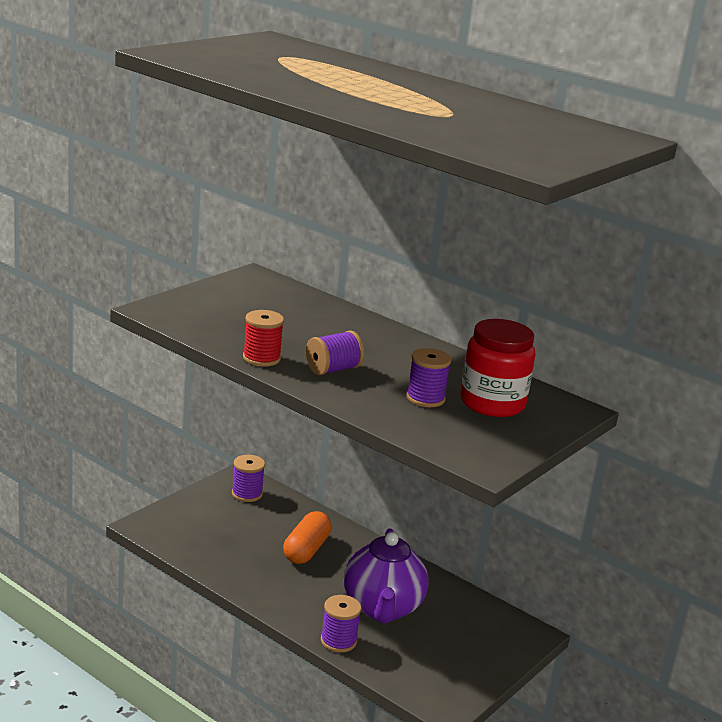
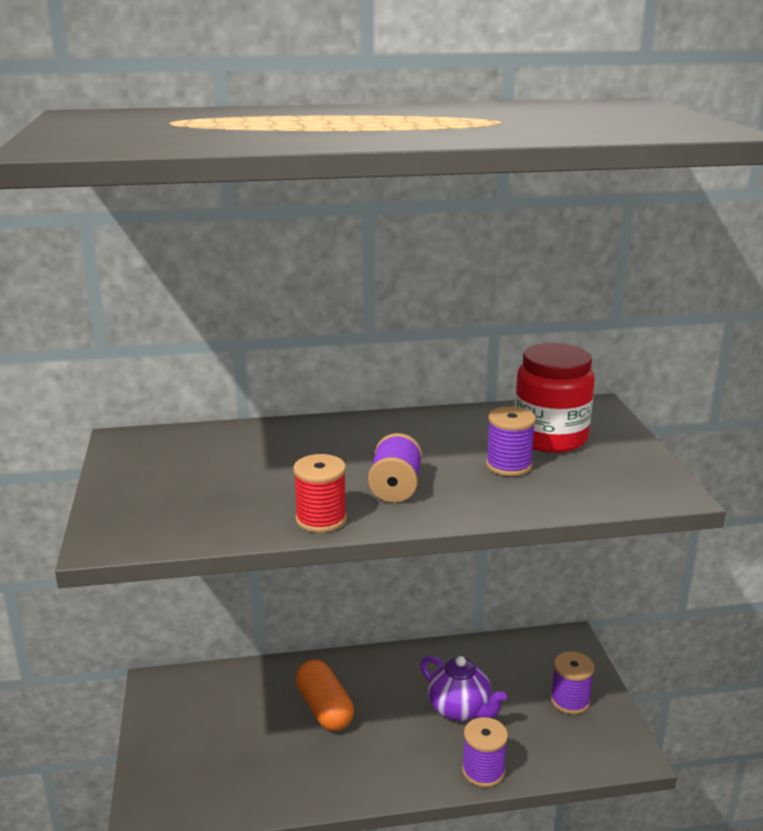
camera: 45 degrees left, 0 degrees up
(247, 494) = (189, 697): purple spool -> purple spool (570, 700)
(382, 608) = (460, 709): purple teapot -> purple teapot, size x0.66

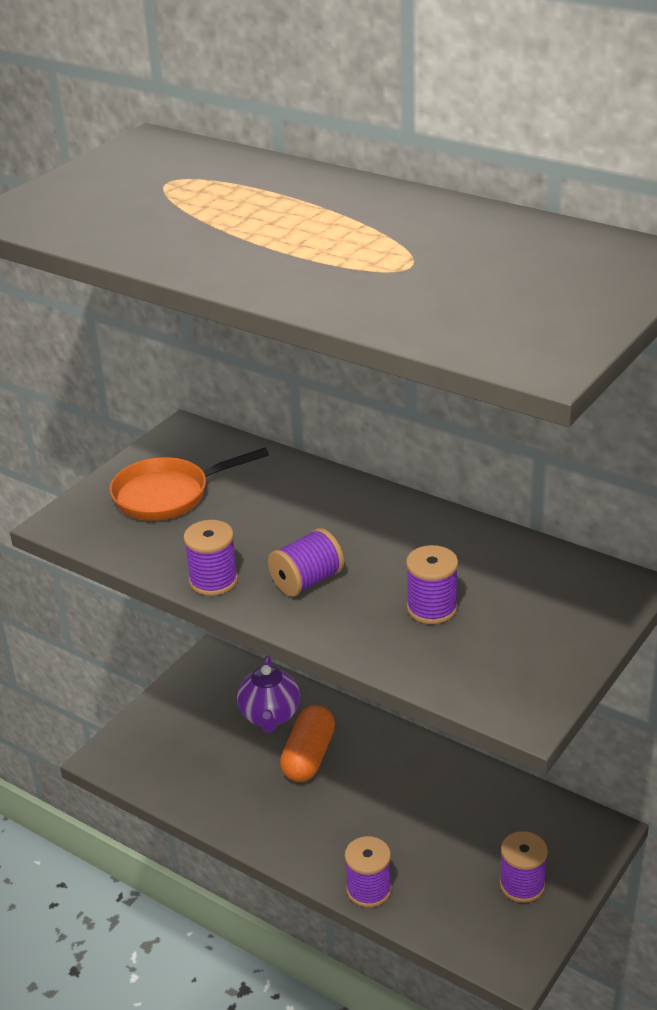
camera: 45 degrees right, 10 degrees up
(180, 483) = (168, 495): none -> orange pan
(321, 519) = (213, 580): red spool -> purple spool
(460, 709) = (414, 828): purple teapot -> purple teapot (270, 716)
(550, 438) = (518, 599): red jar -> none

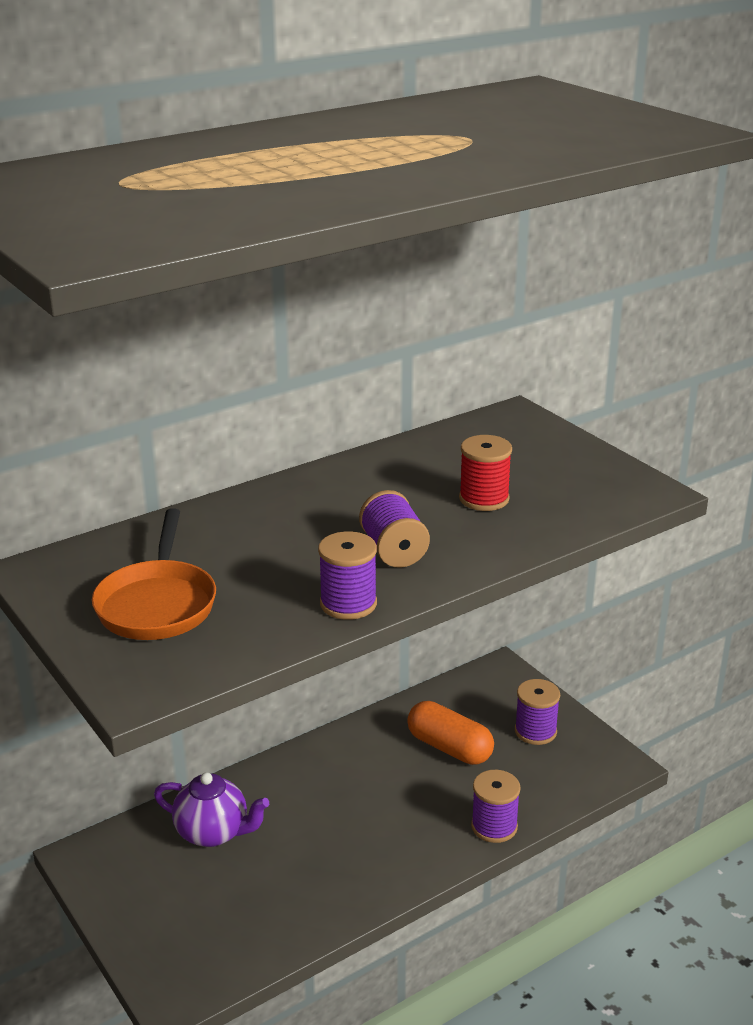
camera: 70 degrees left, 5 degrees down
(308, 756) = (294, 819): orange capsule -> orange capsule (449, 748)
(432, 608) = (484, 499): purple spool -> red spool

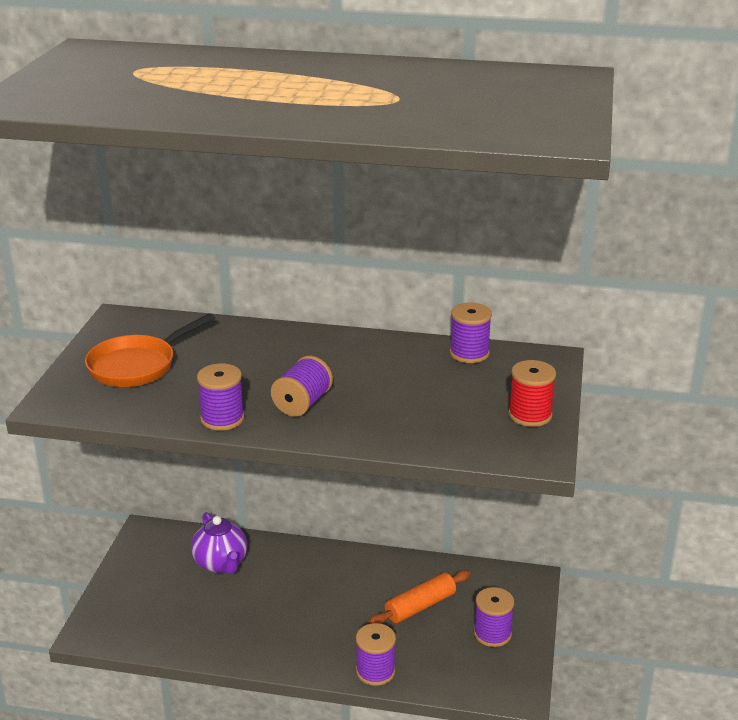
camera: 45 degrees right, 0 degrees up
(447, 439) = (469, 353): none -> purple spool
(449, 748) = (420, 606): orange capsule -> orange rolling pin
(484, 499) = (416, 402): red spool -> red spool (530, 415)

